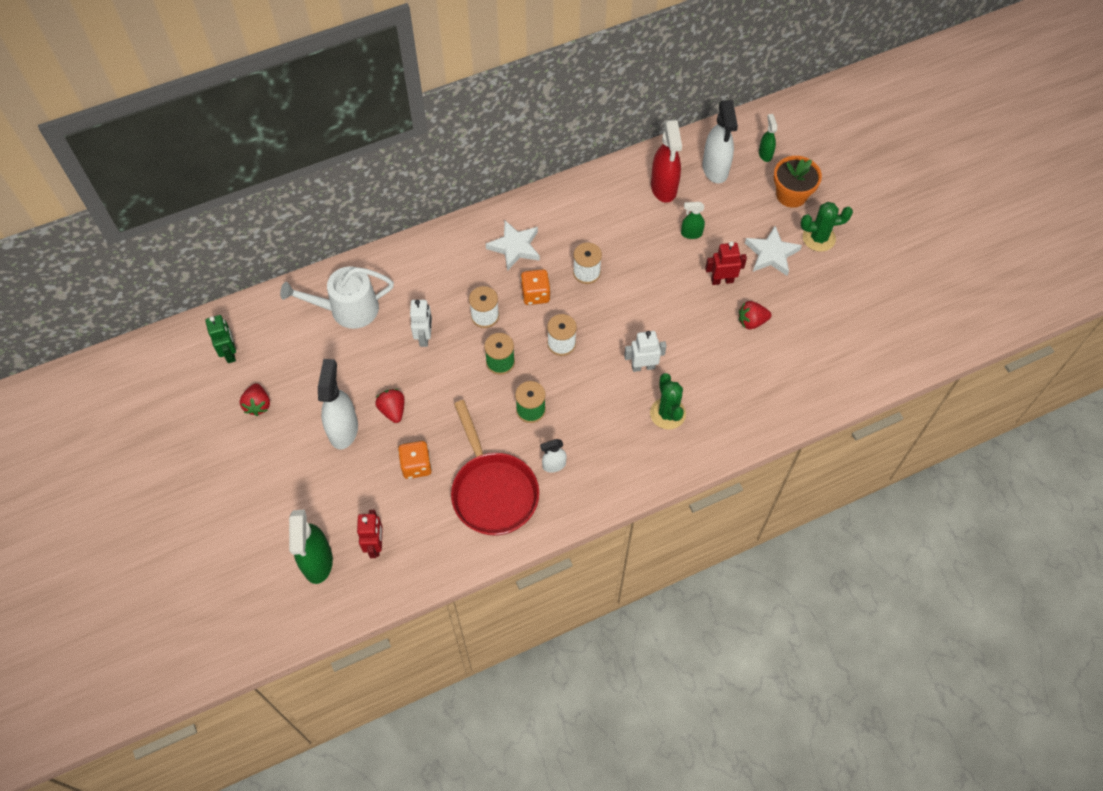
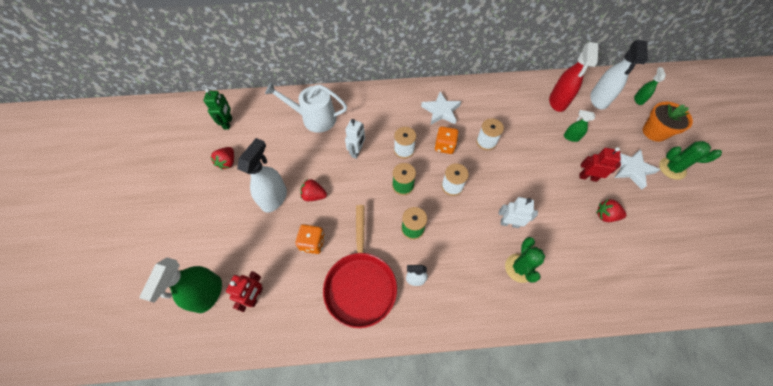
camera: 20 degrees right, 0 degrees up
(393, 410) = (314, 195): red strawberry -> red strawberry turned 75 degrees counterclockwise

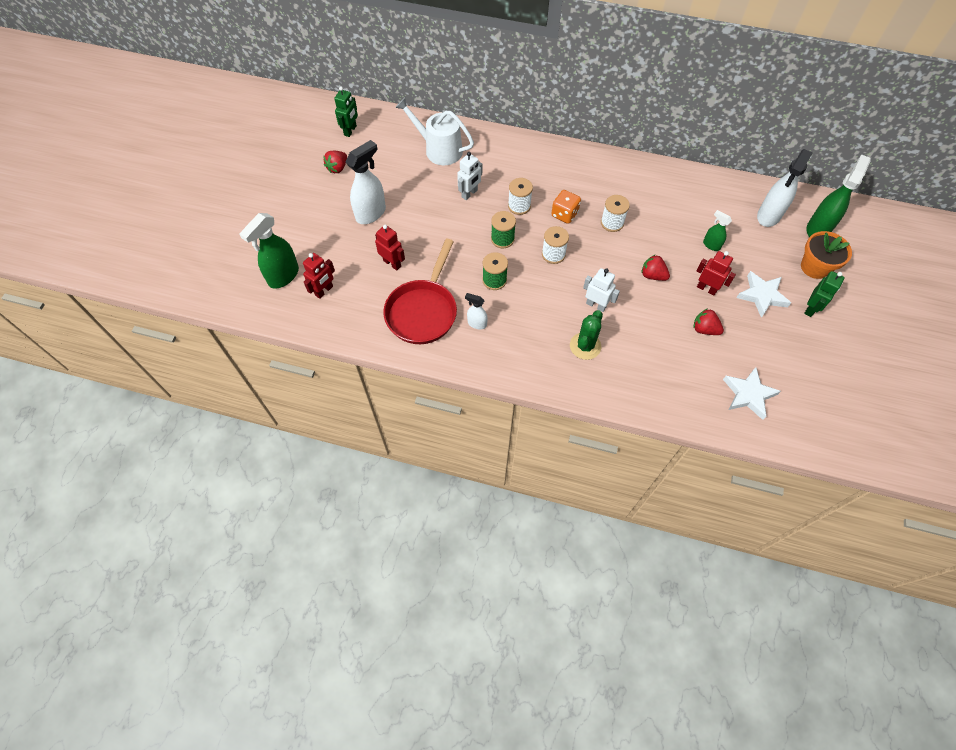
camera: 20 degrees right, 0 degrees up
(312, 243) = (392, 263): orange dice -> red robot
(314, 195) = (410, 222): red strawberry -> red strawberry (652, 275)
(441, 111) = (577, 178): white star -> white star (748, 394)
(558, 102) = (717, 205): red spray bottle -> none
(638, 99) = (818, 229): green spray bottle -> green spray bottle, size x1.91
(672, 168) = (811, 308): green cactus -> green robot

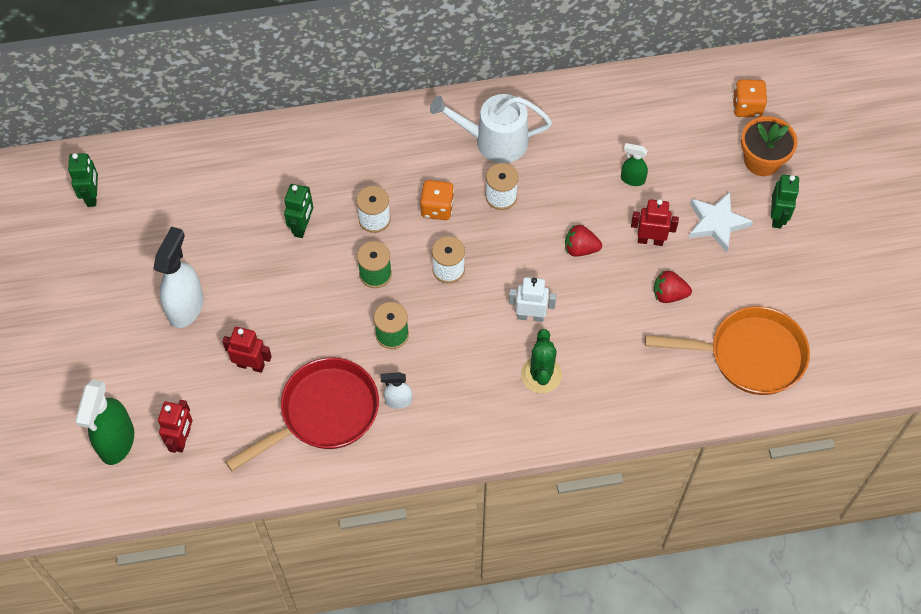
camera: 25 degrees left, 0 degrees up
(337, 168) = (105, 259): red strawberry -> none
(423, 311) = (323, 413): red pan -> red pan turned 120 degrees counterclockwise
(439, 149) = (230, 178): white watering can -> white watering can (494, 141)
(469, 194) = (302, 227): white robot -> green robot
(748, 394) = (749, 355): white star -> orange pan
(768, 216) = (684, 112): white spray bottle -> none
(818, 229) = (747, 107): green spray bottle -> orange dice

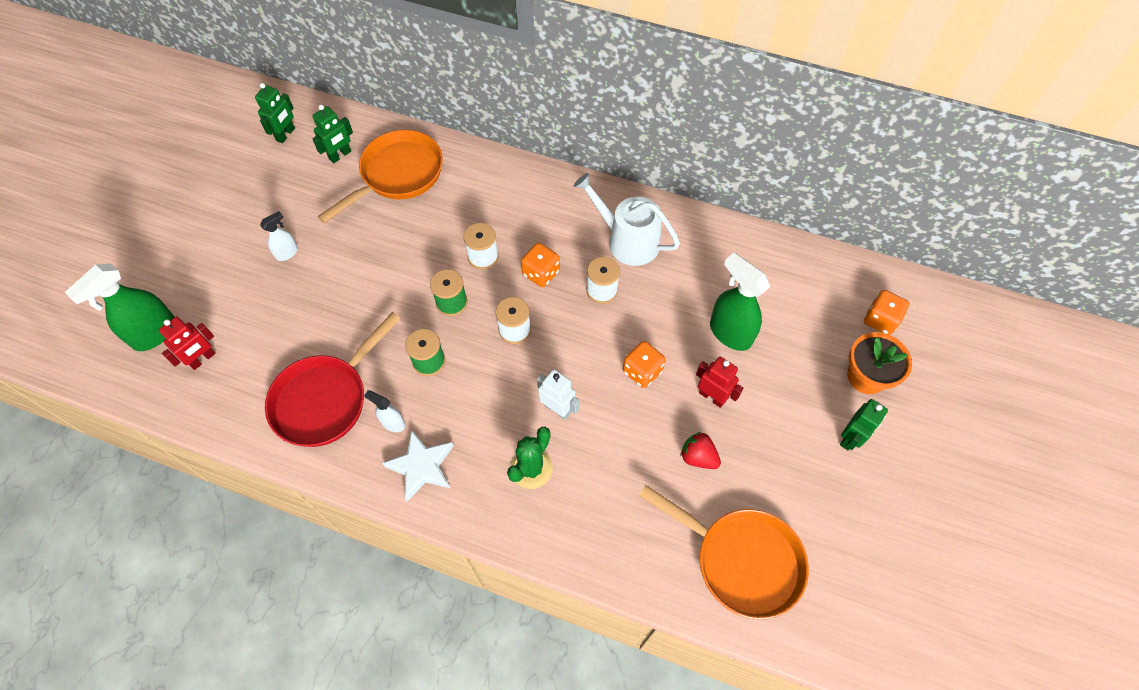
camera: 30 degrees right, 0 degrees up
(186, 307) = (287, 253): white spray bottle -> white spray bottle, size x0.52
(237, 182) = (398, 175): none -> orange pan
(251, 365) = (299, 326): red robot -> none
(302, 227) = (421, 234): green robot -> green robot (340, 155)
(323, 413) = (325, 399): red pan -> red pan turned 135 degrees clockwise
(580, 249) = (642, 371): red strawberry -> orange dice
(632, 179) = (729, 333): green spray bottle -> green spray bottle, size x1.91
(717, 223) = (786, 413): white star -> white star (421, 467)

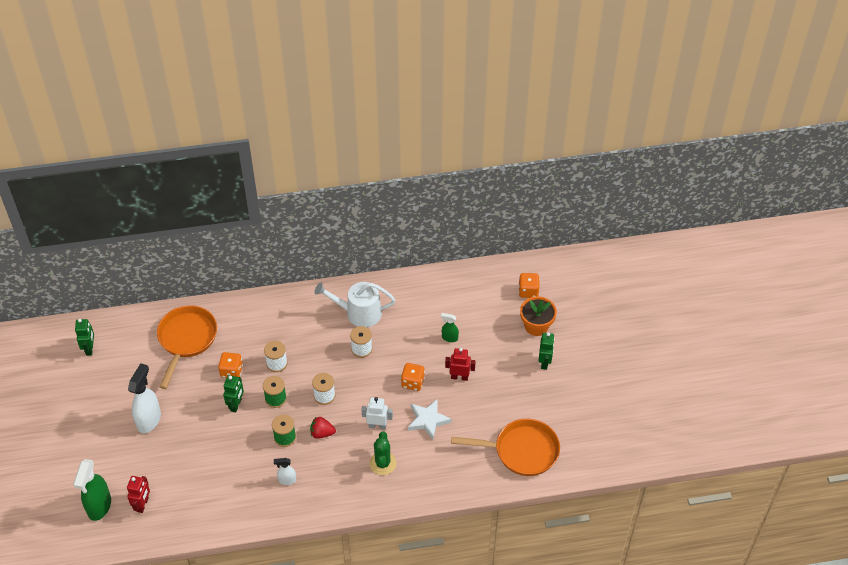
camera: 30 degrees left, 10 degrees down
(287, 253) = (149, 420): white spray bottle -> white spray bottle, size x1.91
(325, 399) = (237, 488): red pan -> none
(340, 155) = (138, 345): green robot -> green robot (236, 405)
(421, 467) = (320, 493): white star -> white star (428, 420)
(541, 273) = (318, 356): orange dice -> orange dice (231, 371)
(698, 457) = (470, 412): red strawberry -> red strawberry (322, 433)
(729, 333) = (449, 338): green spray bottle -> green spray bottle, size x0.52

